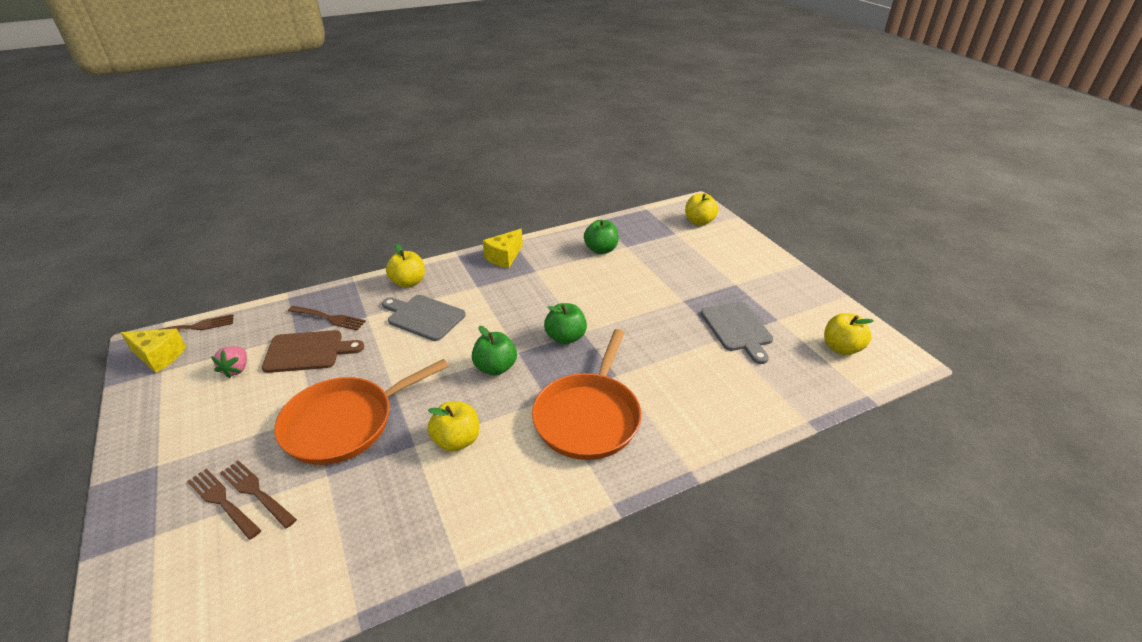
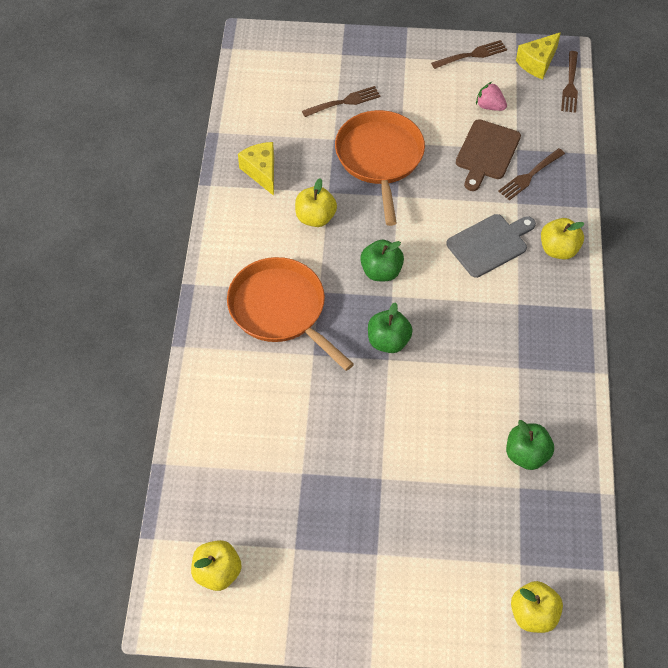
camera: 120 degrees right, 20 degrees up
(222, 501) = (347, 85): brown fork -> brown fork (472, 55)
(504, 257) = (563, 350): yellow cheese -> yellow cheese (261, 172)
(737, 329) = (306, 497): grey cutting board -> none

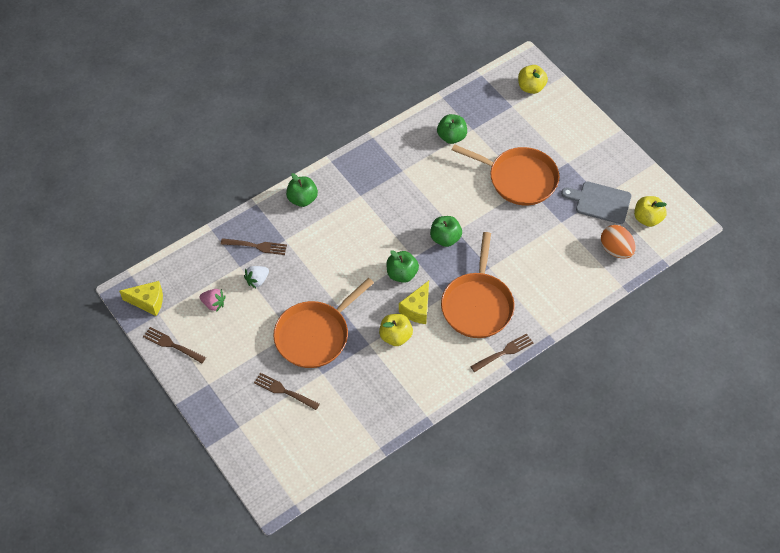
camera: 130 degrees left, 0 degrees up
(212, 498) = (616, 250): none -> orange egg
(261, 172) = (388, 394): yellow cheese -> yellow cheese (417, 309)
(400, 478) = (519, 179): none -> orange pan
(486, 152) = (257, 280): brown cutting board -> white strawberry
(490, 106) = (213, 304): pink strawberry -> pink strawberry turned 60 degrees counterclockwise
(490, 244) = (330, 234): grey cutting board -> grey cutting board (600, 202)
(558, 249) = (302, 199): yellow apple -> green apple
(570, 85) = (154, 271): brown fork -> brown fork (504, 352)

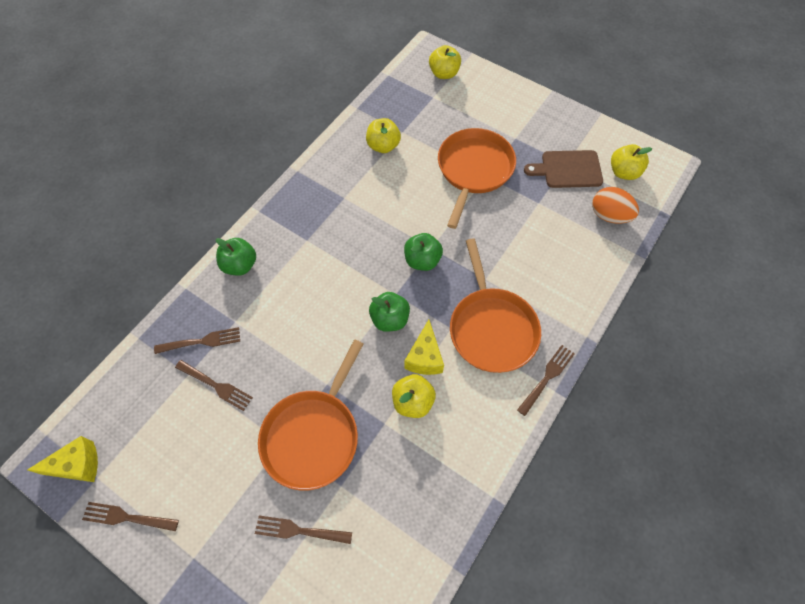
camera: 20 degrees left, 5 degrees up
(213, 304) = (168, 437): pink strawberry -> none
(257, 280) = (216, 386): white strawberry -> brown fork
(451, 137) = (383, 146): green apple -> yellow apple
(519, 179) = (474, 170): orange pan -> orange pan turned 75 degrees counterclockwise
(600, 202) = (568, 169): grey cutting board -> brown cutting board

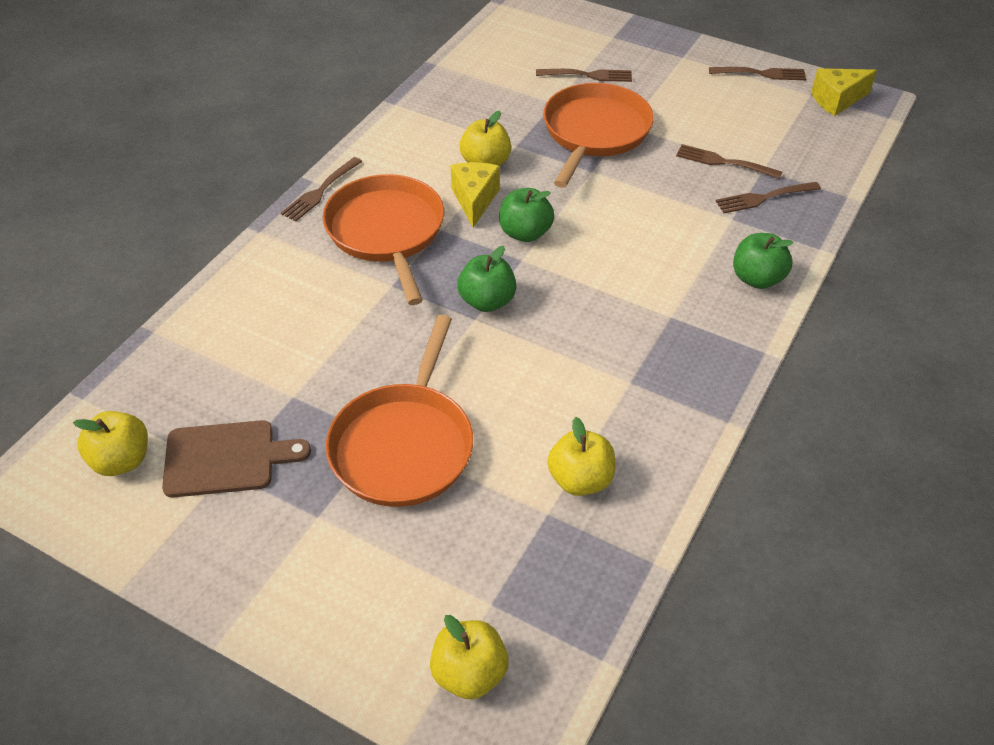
camera: 175 degrees right, 15 degrees down
(609, 215) = (176, 383): orange egg -> none

